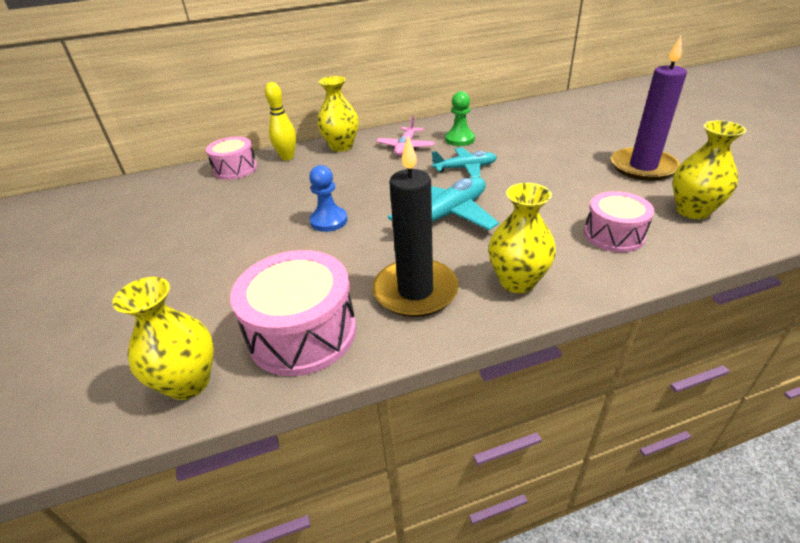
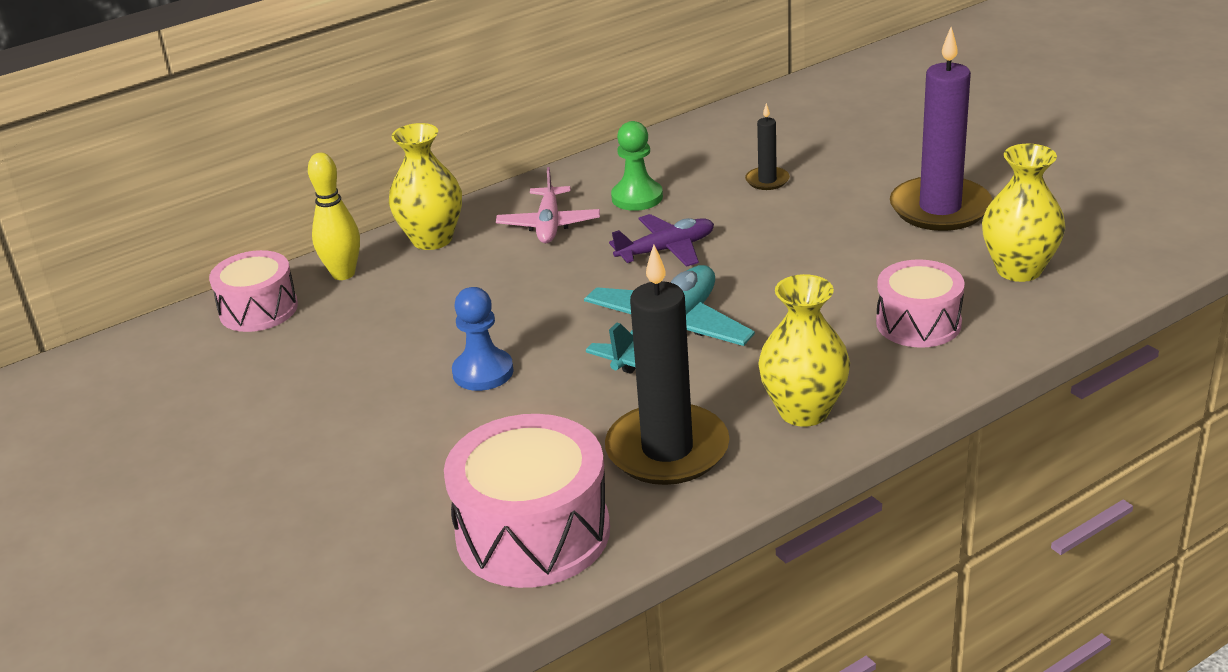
camera: 15 degrees left, 5 degrees down
(188, 382) = (408, 622): yellow vase -> none
(465, 168) = (666, 250): turquoise plane -> purple plane
(537, 139) = (767, 180): none -> black candle

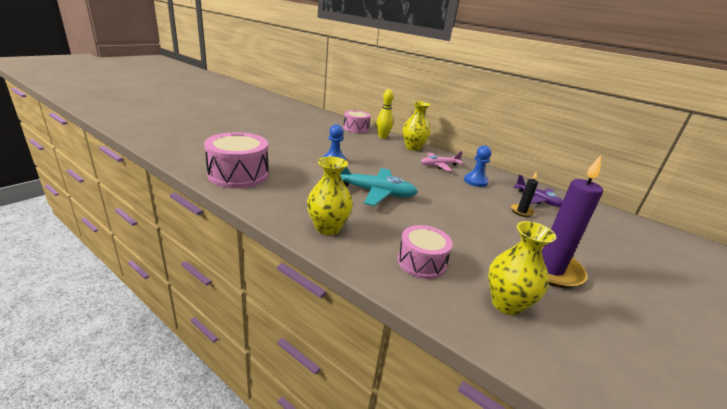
camera: 65 degrees right, 5 degrees down
(637, 197) = (475, 181): green pawn -> blue pawn
(666, 250) = (439, 190): purple plane -> purple plane (538, 199)
(667, 450) = (292, 197): black candle -> none

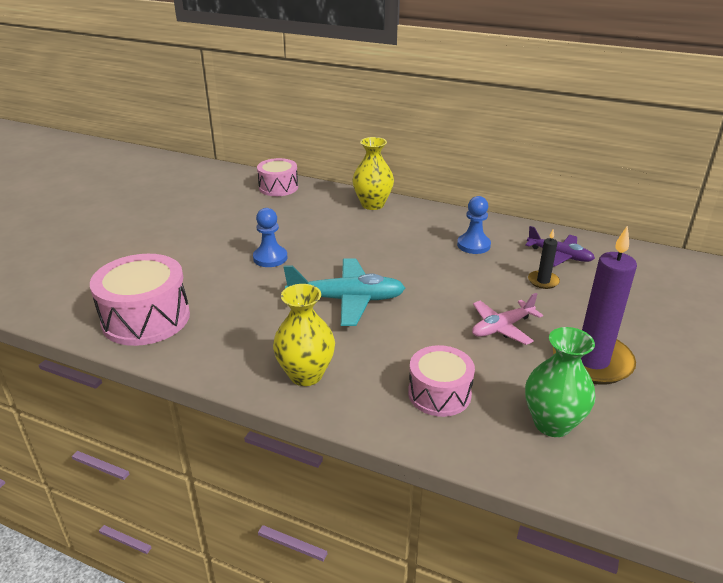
camera: 10 degrees left, 5 degrees up
(382, 137) = (323, 195): yellow bowling pin -> none
(439, 166) = (418, 229): pink plane -> pink plane (502, 328)
(507, 304) = (552, 423): yellow vase -> green vase

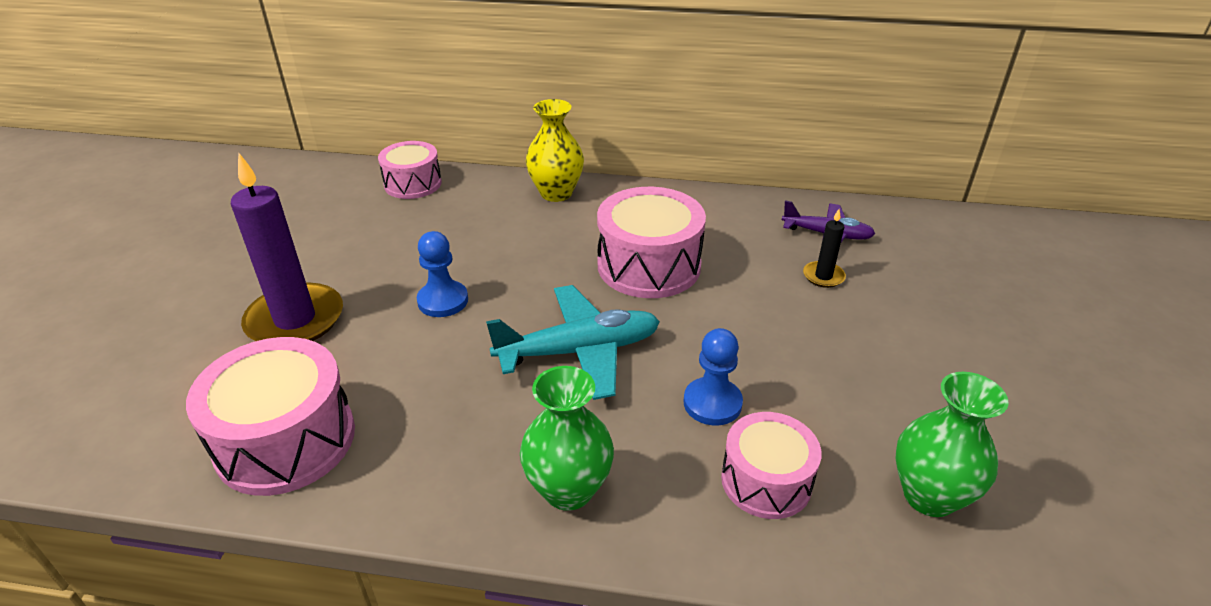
camera: 15 degrees left, 5 degrees up
(306, 374) = (568, 489): yellow vase -> green vase
(417, 257) = (649, 265): none -> pink drum
(473, 245) = (714, 236): blue pawn -> blue pawn (712, 403)
(502, 328) = (802, 357): pink plane -> none
(592, 361) = (934, 387): purple candle -> purple candle (295, 320)

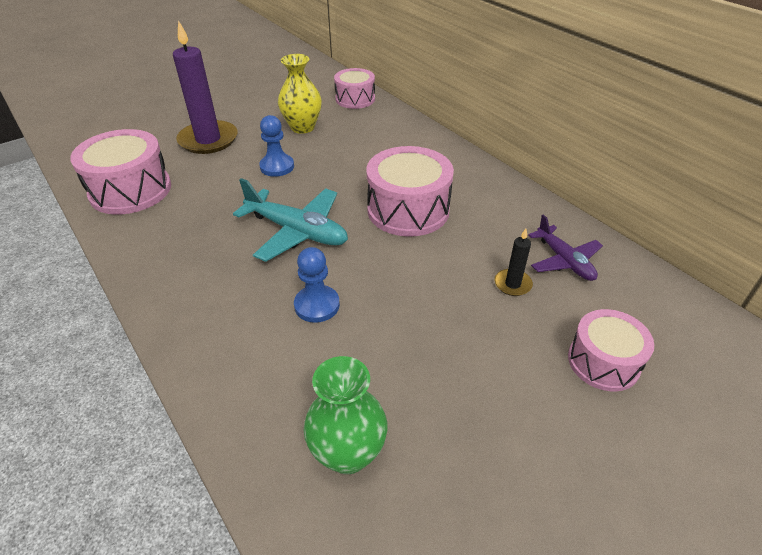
camera: 45 degrees right, 5 degrees up
(556, 193) = (422, 140): yellow vase -> yellow vase (302, 127)
(568, 489) = (188, 292): green vase -> none
(766, 481) = (276, 365): pink drum -> pink drum (603, 362)

